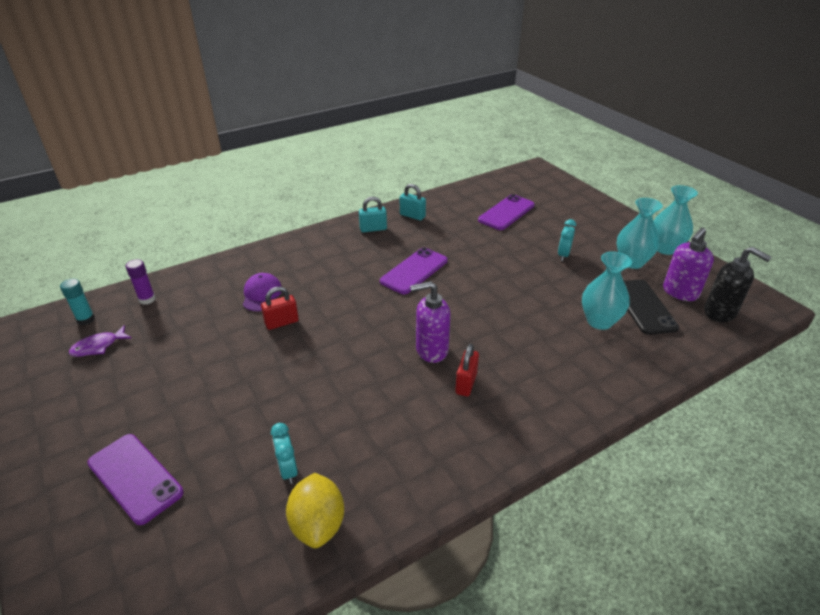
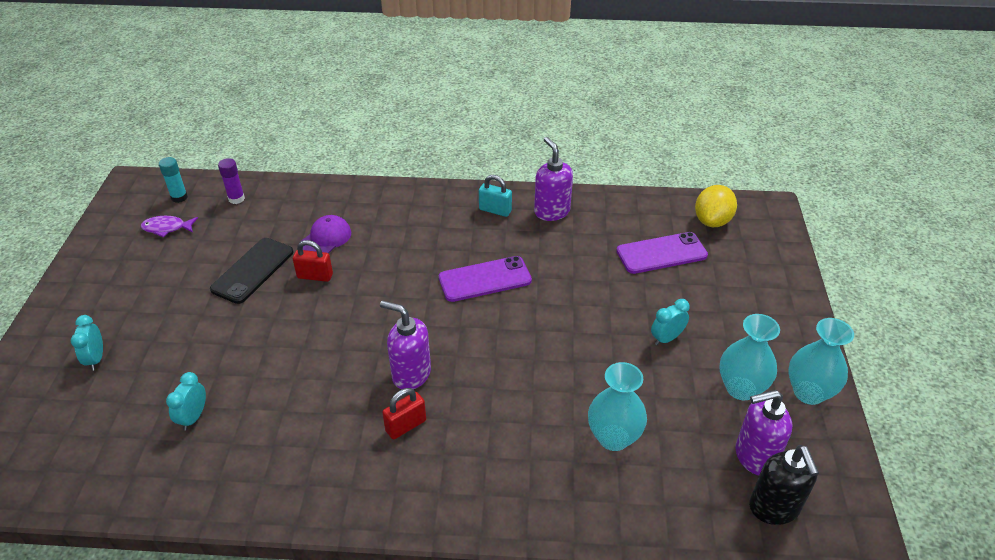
camera: 35 degrees right, 5 degrees up
(135, 478) = (96, 359): purple phone -> turquoise clock
(318, 524) = (171, 476): yellow lemon -> yellow lemon (712, 221)
(412, 216) = (551, 211): turquoise padlock -> purple soap dispenser
(643, 307) = (686, 449): black phone -> black phone (253, 270)

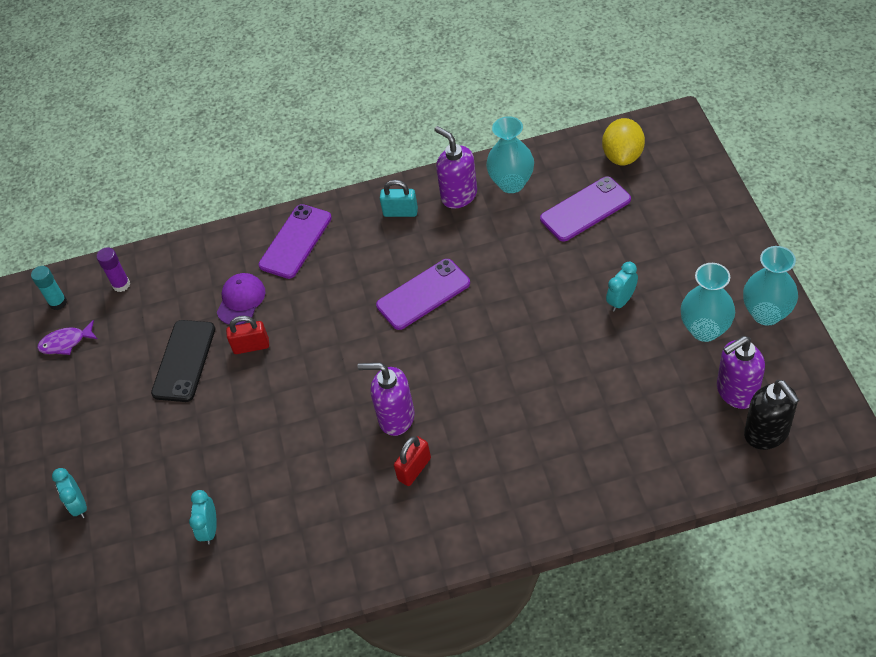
camera: 10 degrees left, 10 degrees up
(395, 207) = (295, 241): none -> purple phone
(613, 437) = (607, 416): turquoise vase -> turquoise vase (511, 183)

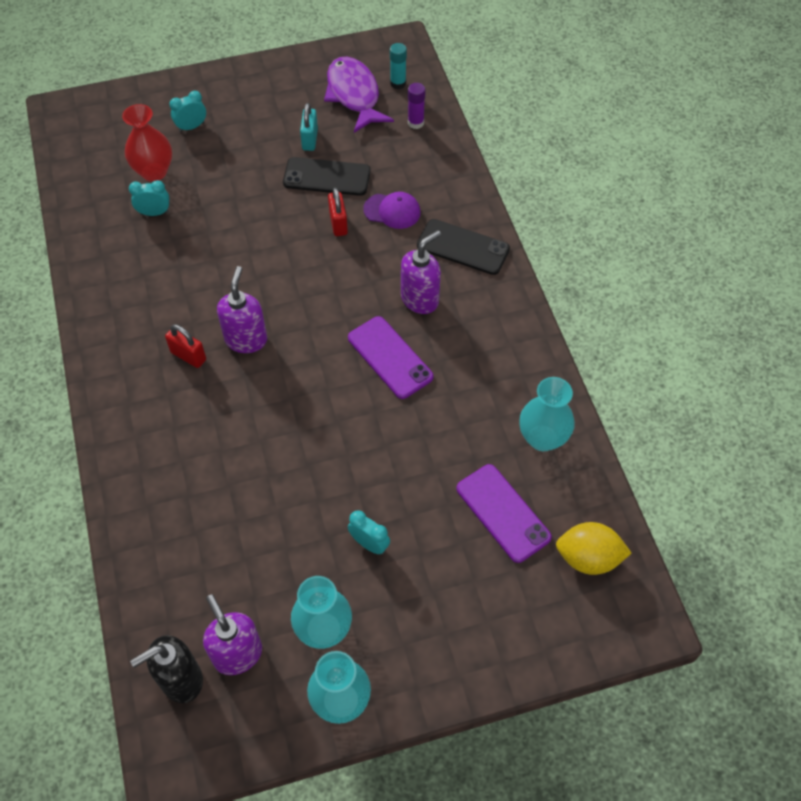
camera: 80 degrees right, 5 degrees up
(66, 342) = (354, 95): purple fish -> purple fish, size x1.94
(145, 538) = (154, 172): none -> red vase
(295, 241) = (463, 247): purple phone -> black phone
(400, 212) = (500, 334): turquoise padlock -> turquoise padlock (310, 139)
(458, 195) = (524, 387): purple soap dispenser -> purple soap dispenser (420, 299)

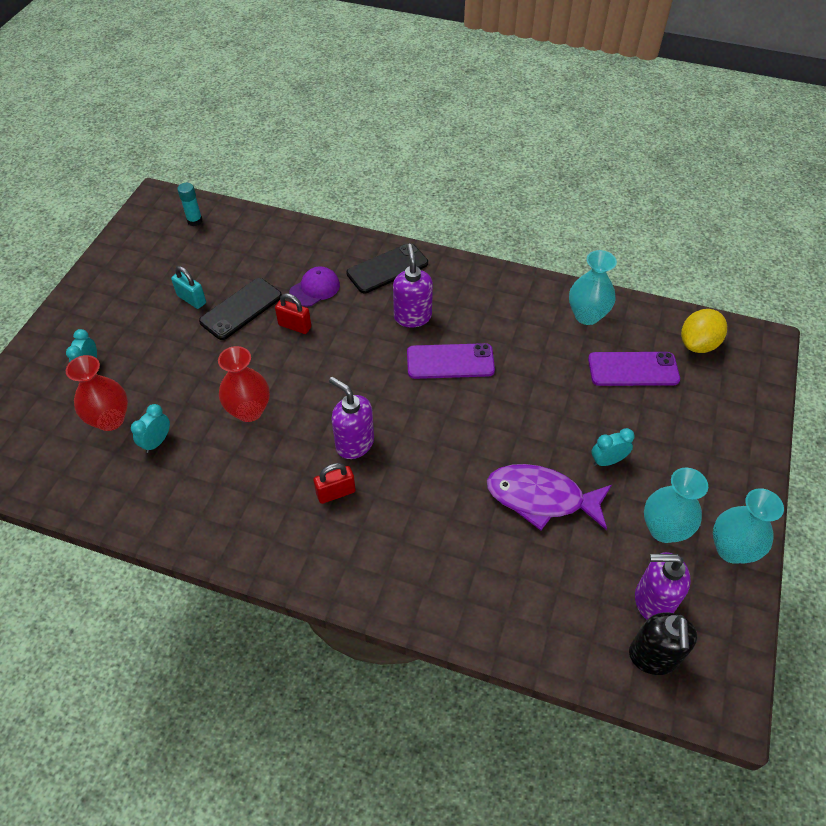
camera: 55 degrees left, 5 degrees down
(226, 250) = (249, 411): none -> red vase
(354, 95) = (177, 250): purple fish -> purple fish (541, 498)
(415, 123) = (244, 232): purple glue stick -> none

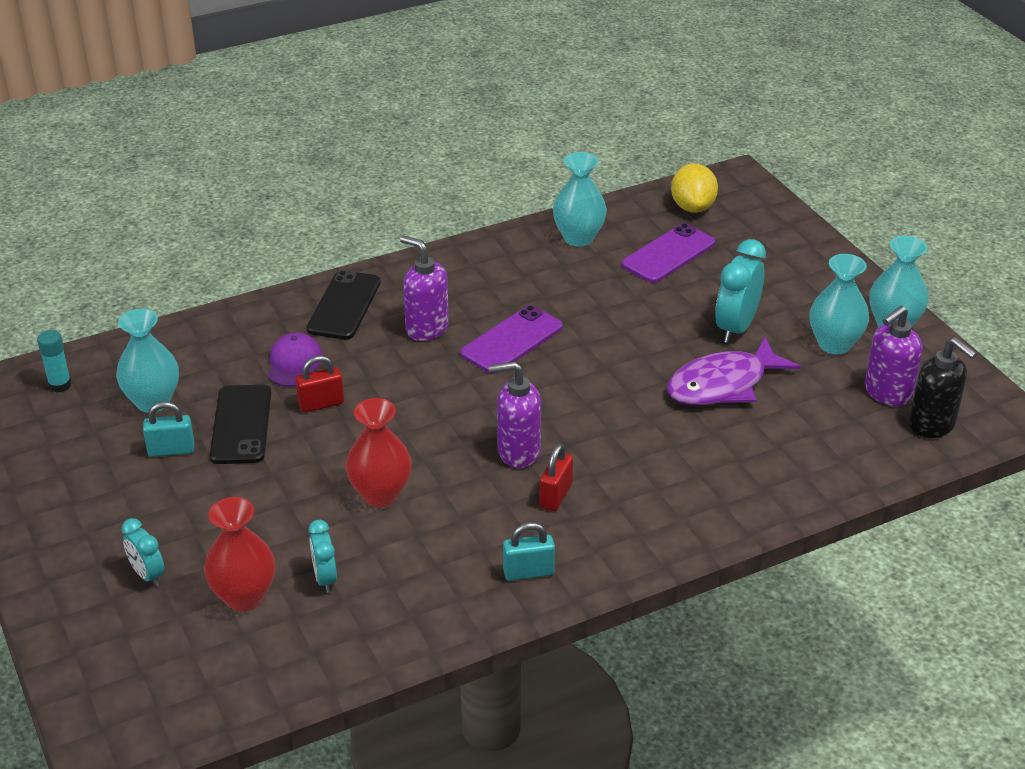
camera: 45 degrees left, 15 degrees down
(221, 262) = (153, 401): none -> turquoise vase
(255, 532) = (528, 572): none -> turquoise padlock
(607, 461) = (736, 328): turquoise clock -> turquoise clock, size x1.70

